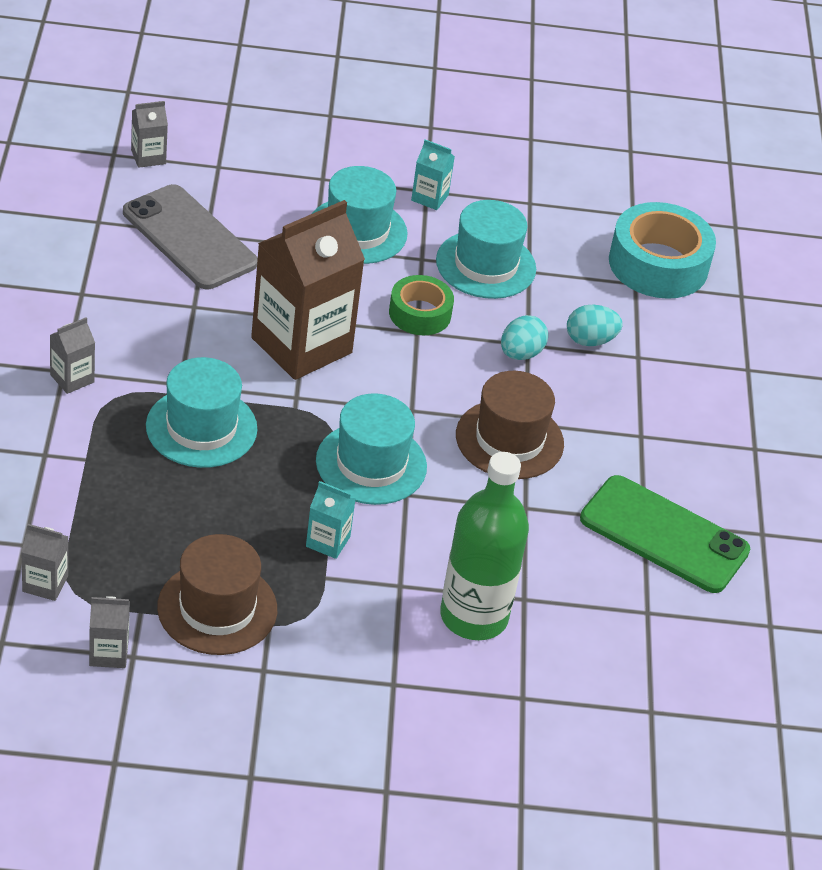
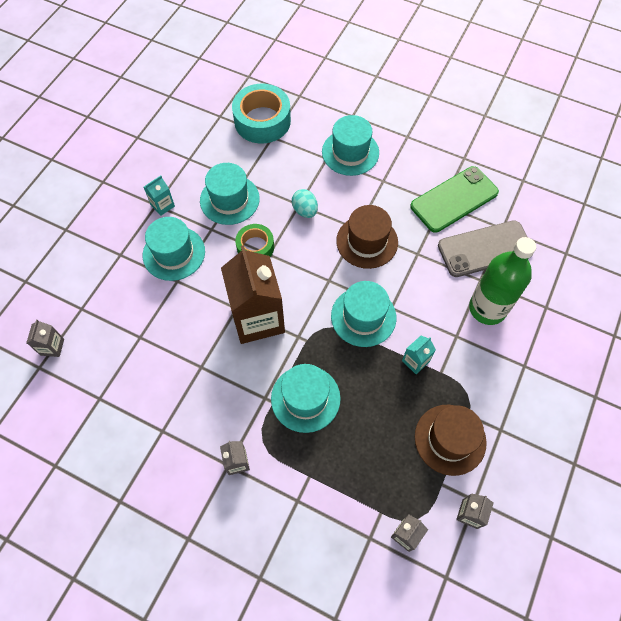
camera: 60 degrees left, 20 degrees up
(189, 238) = (139, 348): grey phone -> grey phone (485, 249)
(590, 340) = (307, 174): turquoise egg -> none
(670, 382) = (350, 152): none -> turquoise hat

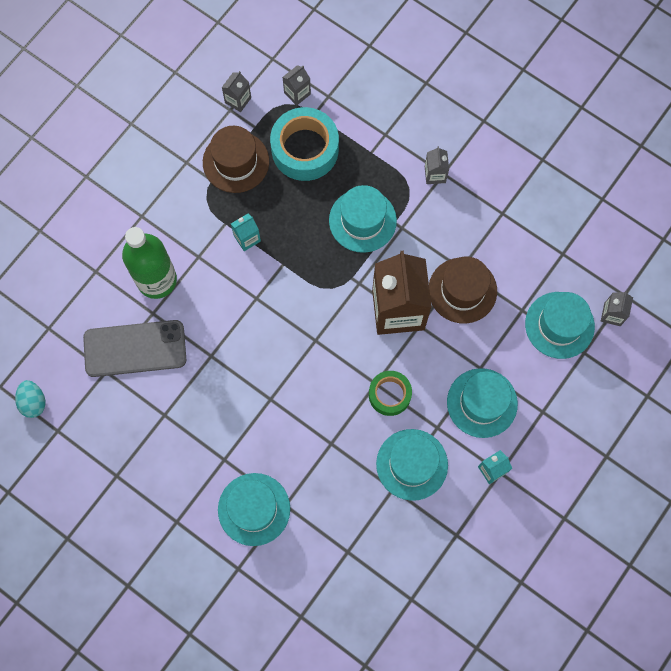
camera: 170 degrees left, 10 degrees up
(262, 121) = (356, 580): turquoise tape -> turquoise tape (305, 149)
(305, 210) = (325, 433): turquoise egg -> turquoise egg (33, 402)
(363, 316) = (288, 293): turquoise hat -> turquoise hat (559, 325)
(367, 241) = (263, 380): brown hat -> brown hat (462, 290)
(454, 199) = (148, 418): green phone -> none

